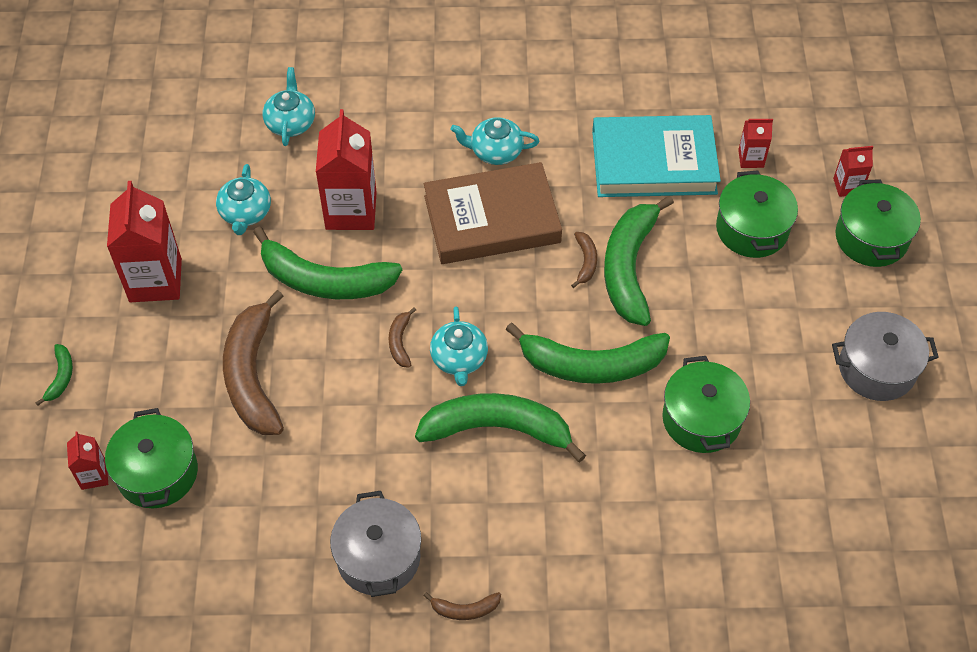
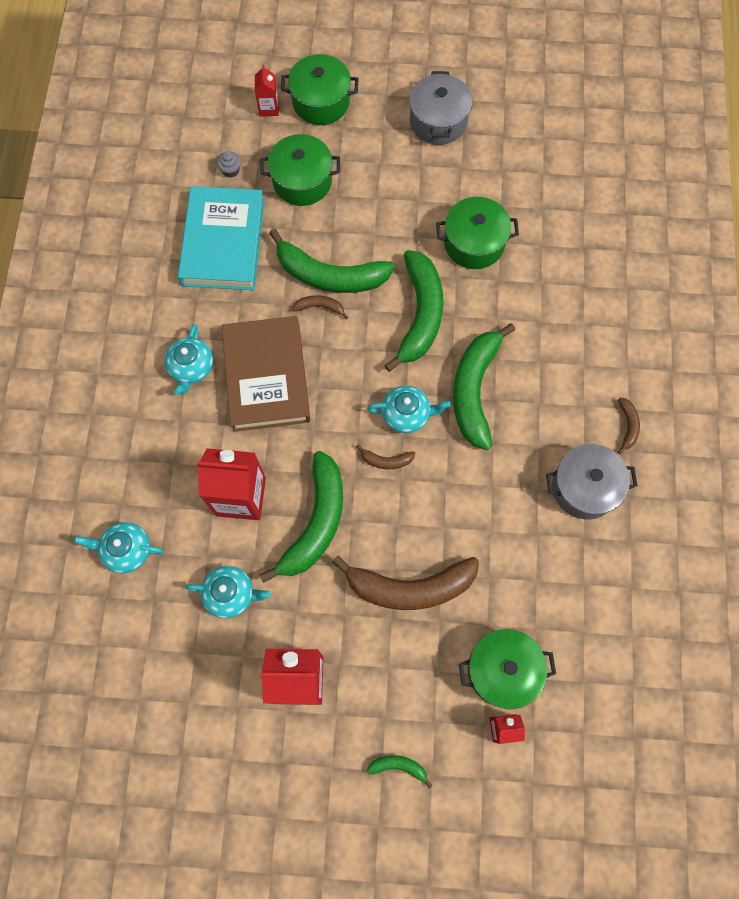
camera: 85 degrees left, 15 degrees up
(751, 158) = (231, 170): red carton -> grey cupcake

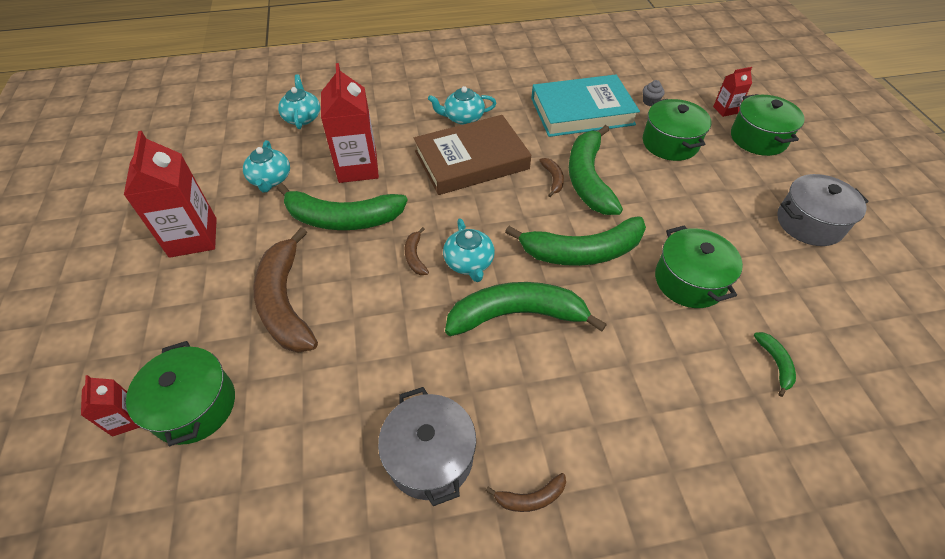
camera: 75 degrees right, 20 degrees down
(398, 766) = (99, 329): green banana -> green banana (775, 364)

